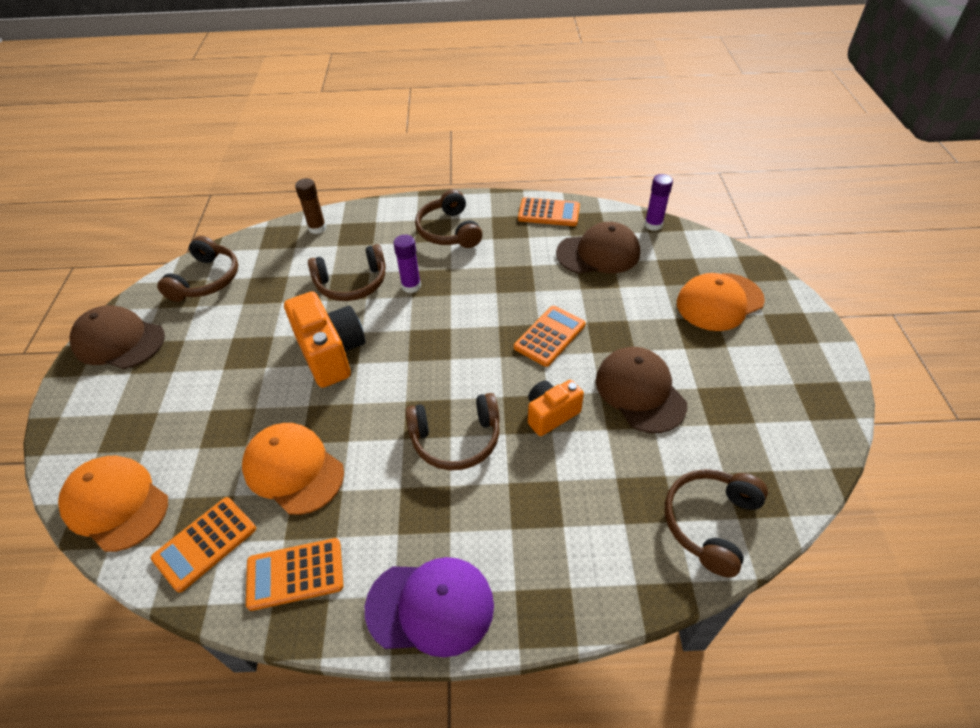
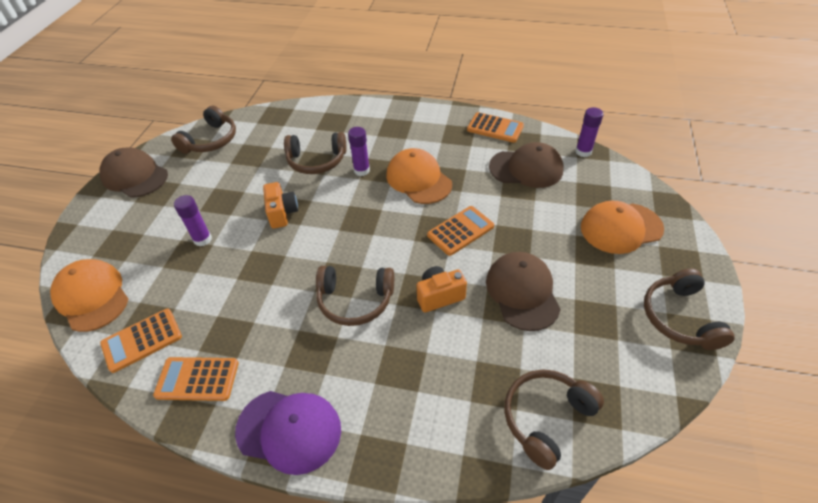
camera: 15 degrees right, 0 degrees up
(240, 404) = (202, 239): none -> purple glue stick
(293, 469) = (223, 298): orange cap -> orange cap (418, 179)
(317, 228) = (305, 113): brown glue stick -> none
(331, 353) = (282, 213): orange camera -> orange camera, size x0.60
(449, 231) = (407, 131): brown headphones -> brown headphones (679, 317)

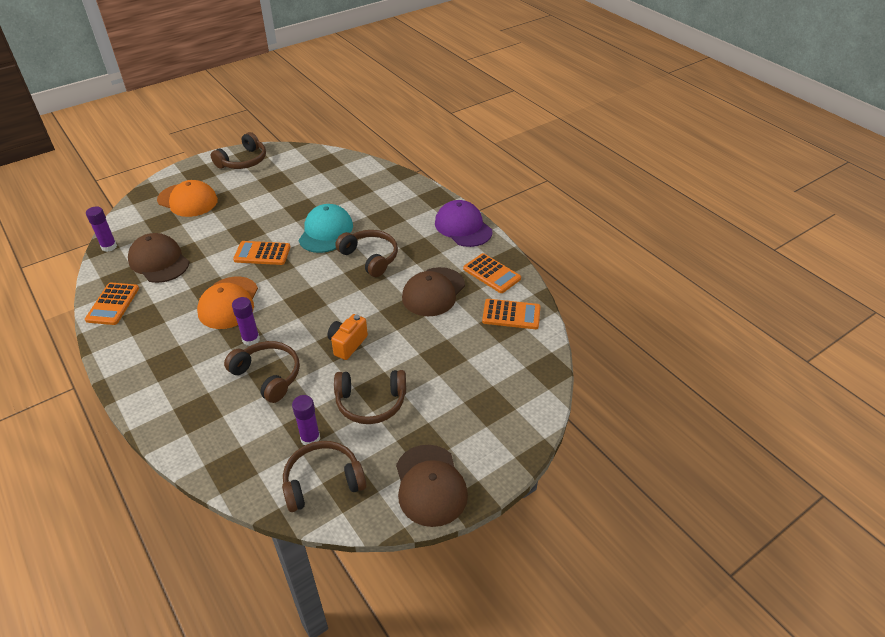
camera: 140 degrees left, 5 degrees down
(92, 296) = (531, 369): orange cap -> none
(202, 239) = (422, 363): purple glue stick -> purple glue stick (310, 438)
(439, 296) = (326, 232): orange camera -> turquoise cap
(495, 128) = (113, 304): orange calculator -> orange calculator turned 150 degrees counterclockwise
(522, 292) = (286, 208): brown cap -> brown cap (433, 292)
(546, 418) = (352, 170): brown headphones -> brown headphones (371, 403)

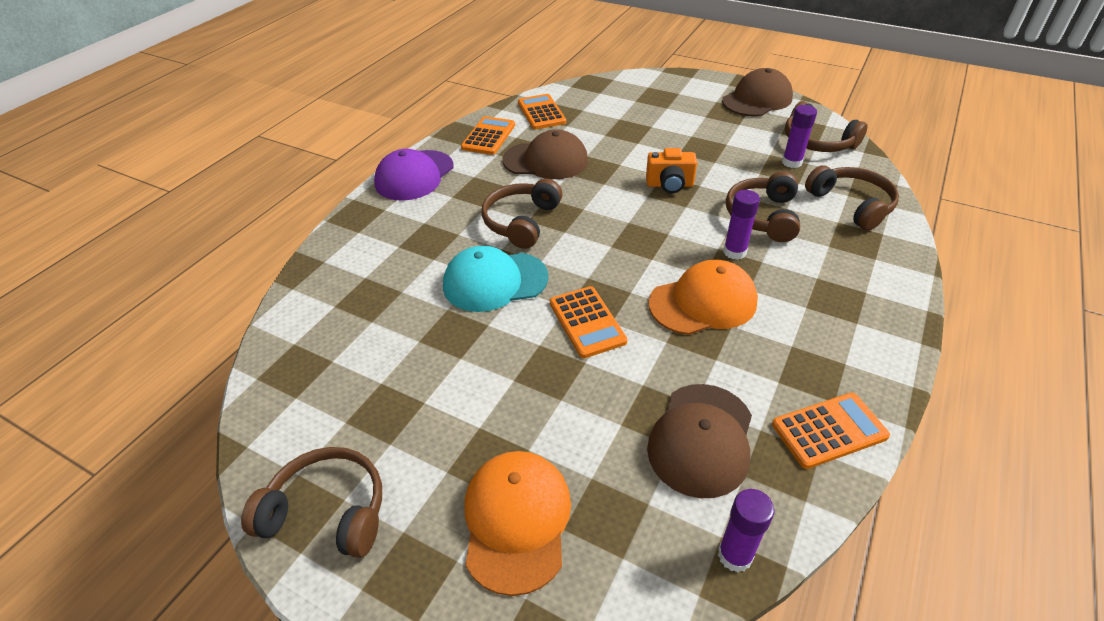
camera: 115 degrees left, 0 degrees up
(371, 403) = (720, 147): brown headphones -> brown headphones (851, 205)

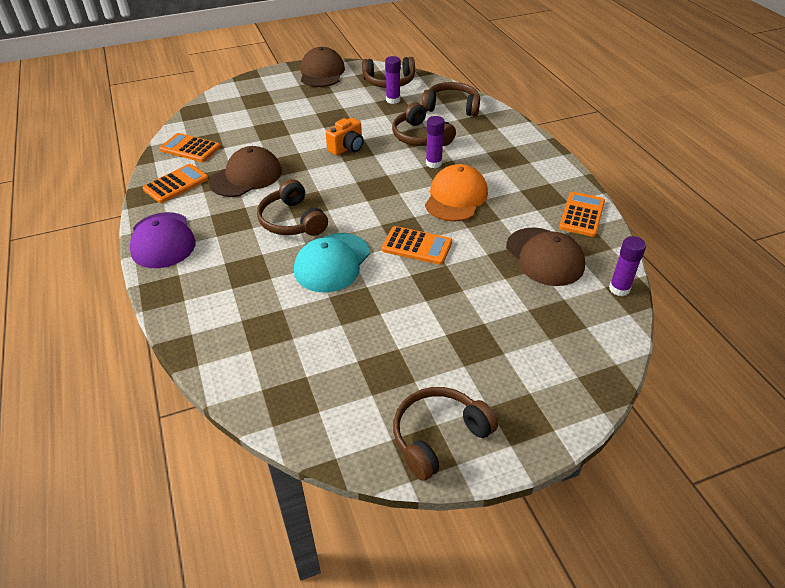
camera: 50 degrees left, 0 degrees up
(488, 136) = (176, 184): orange calculator -> orange calculator turned 75 degrees clockwise
(516, 521) = (527, 354): orange cap -> none

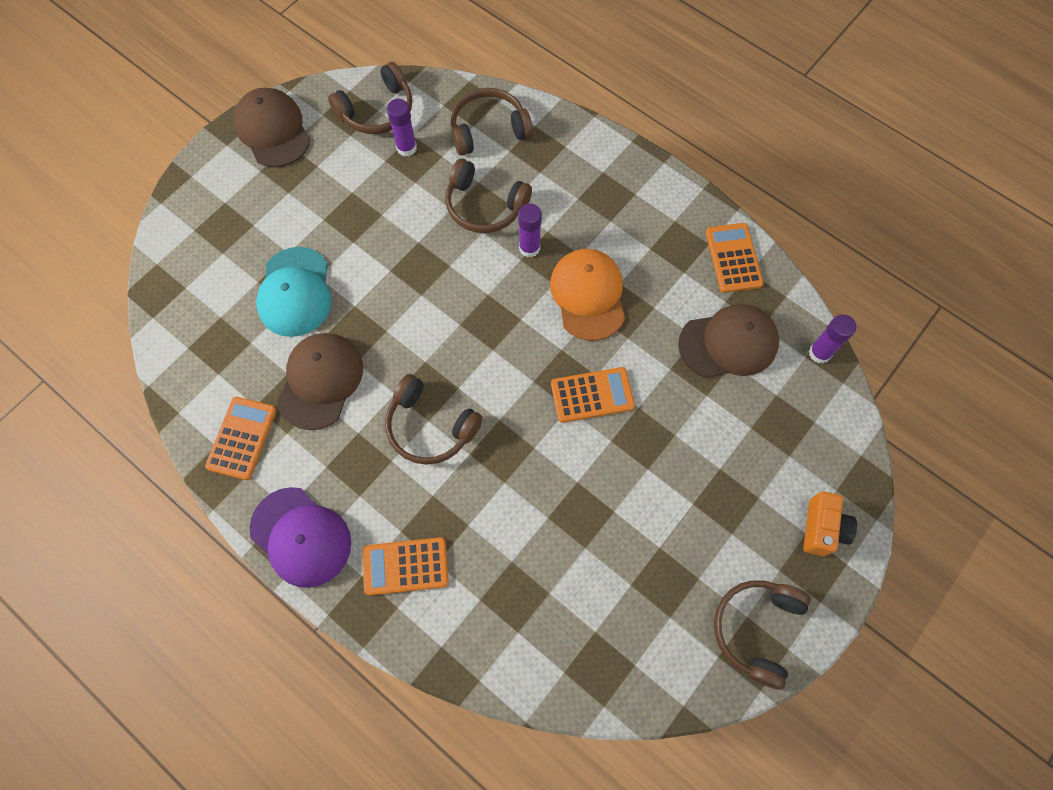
camera: 30 degrees left, 25 degrees up
(190, 148) = (207, 366): orange calculator -> orange calculator (405, 566)
(332, 262) = (519, 467): turquoise cap -> turquoise cap (295, 292)
(347, 148) = (409, 269): orange camera -> orange camera (822, 528)
(544, 257) = (728, 343): brown cap -> brown cap turned 45 degrees counterclockwise

